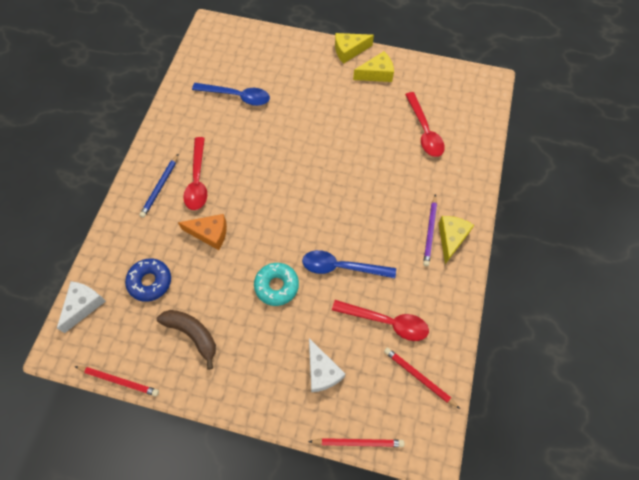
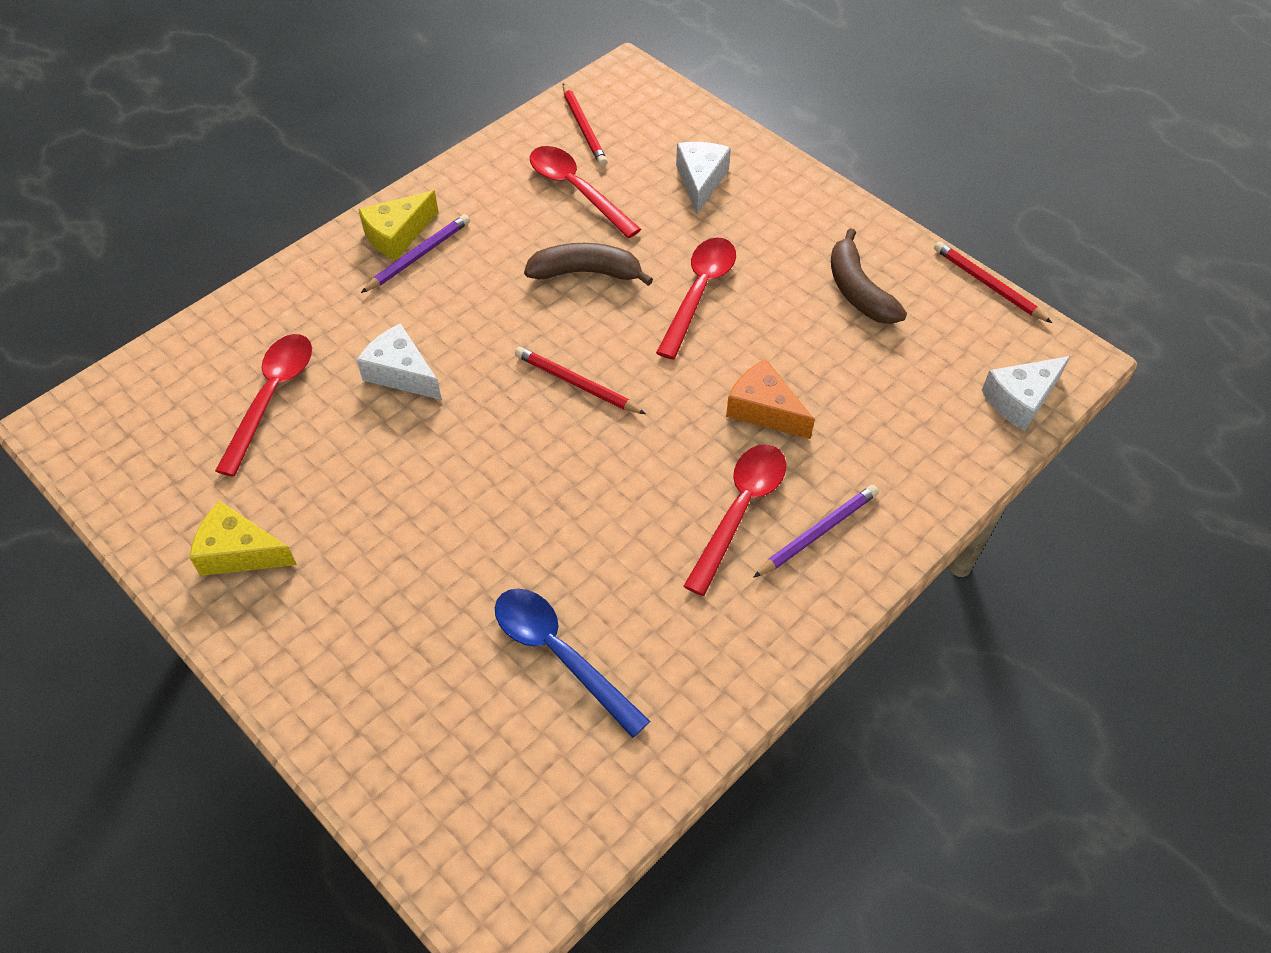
camera: 150 degrees left, 10 degrees down
(150, 282) = (897, 384): blue donut -> none
(160, 187) = (818, 532): blue pencil -> purple pencil
(276, 286) = (699, 292): turquoise donut -> red spoon
(341, 267) = (586, 272): blue spoon -> brown banana
(349, 51) = (240, 639): yellow cheese -> none
(358, 442) = (703, 109): red pencil -> red pencil (577, 384)
(382, 168) = (401, 373): none -> white cheese

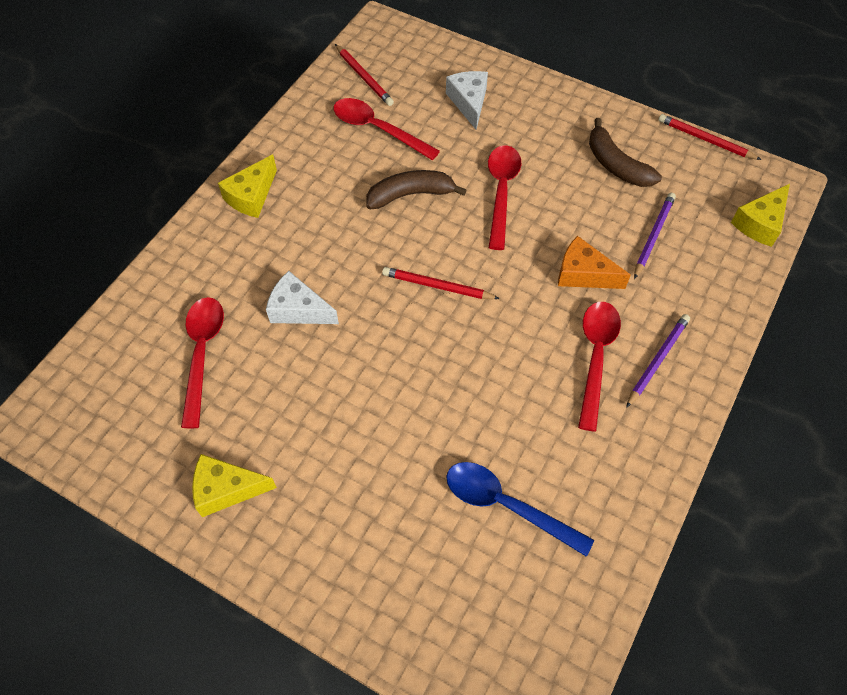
camera: 15 degrees left, 5 degrees up
(418, 256) = (275, 210): purple pencil -> purple pencil (653, 236)
(1020, 400) = (760, 223): white cheese -> yellow cheese

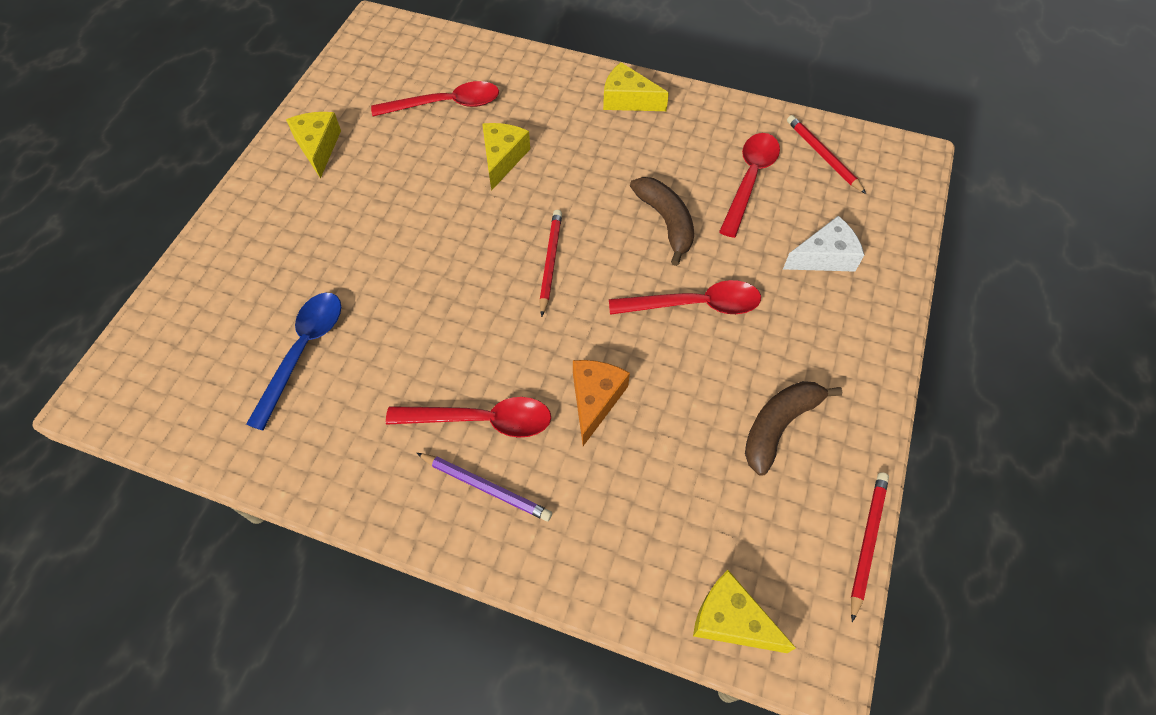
camera: 80 degrees right, 0 degrees up
(298, 309) = (502, 158): white cheese -> yellow cheese
(364, 77) = (823, 156): red pencil -> red pencil turned 105 degrees clockwise
(653, 236) = (672, 476): purple pencil -> none

